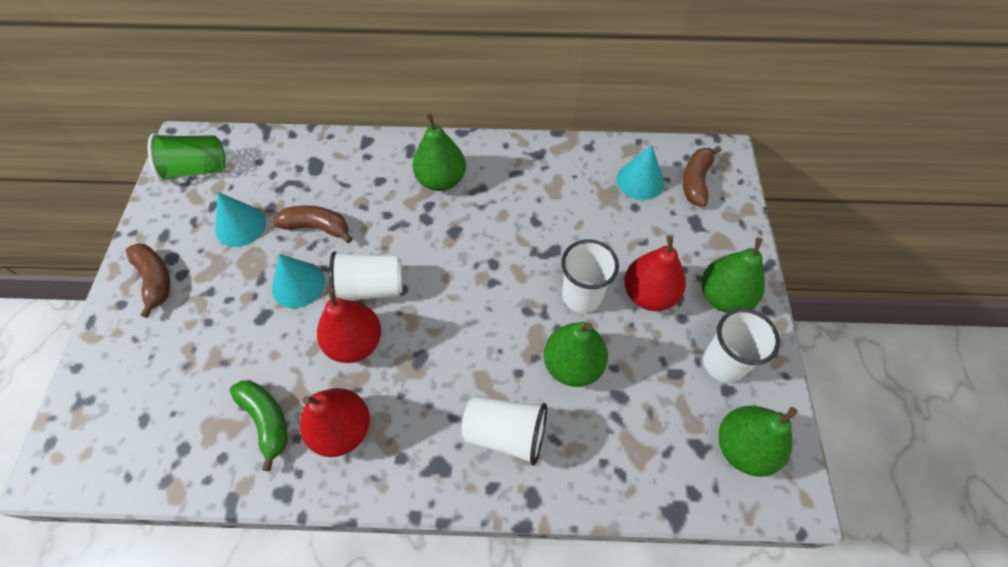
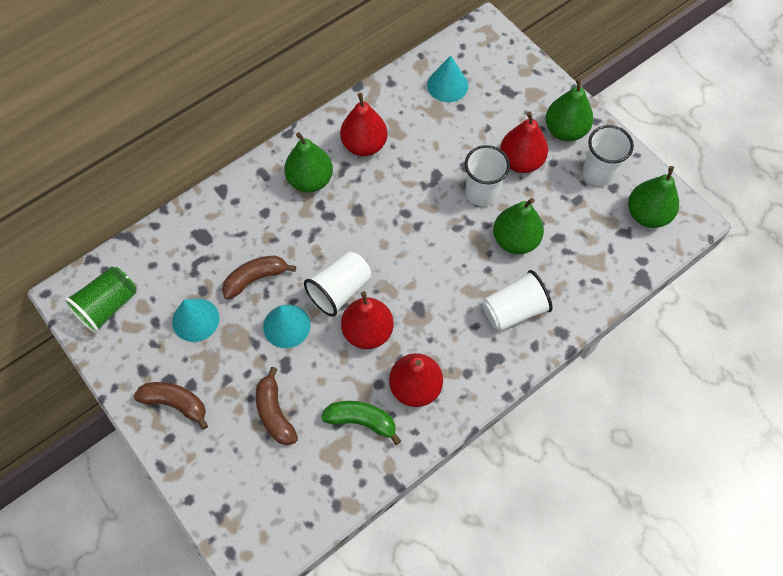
camera: 40 degrees left, 5 degrees up
(515, 182) = (364, 145): none -> red pear
(696, 181) = (483, 60): brown banana -> brown banana (275, 413)

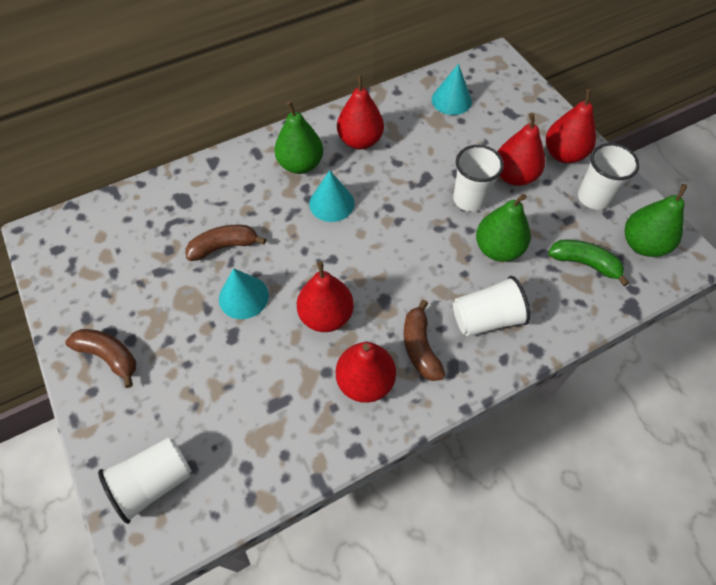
camera: 10 degrees right, 5 degrees down
(108, 306) = (72, 250): green cup -> none
(195, 319) = (154, 276): turquoise cone -> turquoise cone (331, 203)
(275, 413) = (208, 384): brown banana -> brown banana (420, 347)
(340, 290) = (306, 270): white cup -> white cup (154, 482)
(361, 421) = (299, 408): green banana -> green banana (584, 263)
(565, 130) = (563, 154): green pear -> red pear

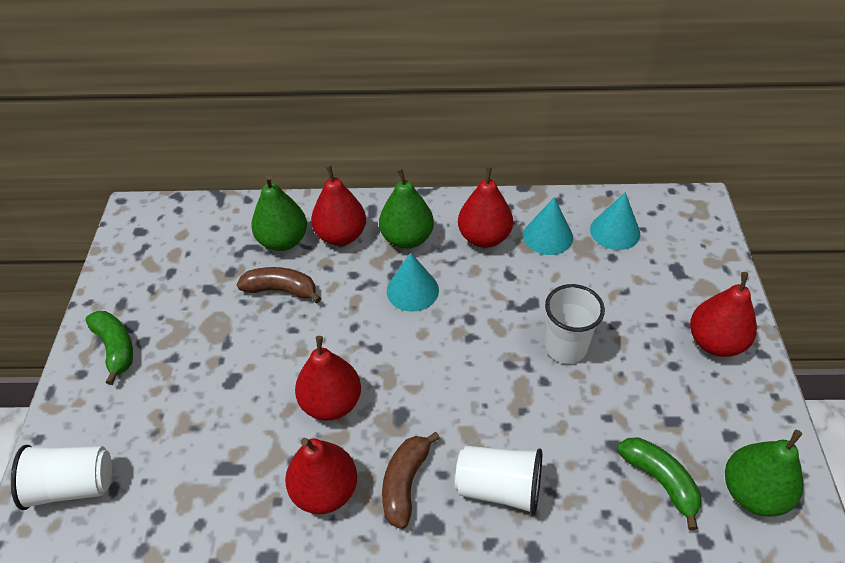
camera: 30 degrees right, 10 degrees down
(109, 356) = (116, 348): brown banana -> green banana
(243, 297) = (266, 347): turquoise cone -> turquoise cone (548, 236)
(498, 249) = (563, 416): green pear -> green pear (283, 241)
(514, 176) = (636, 343): red pear -> red pear (341, 235)
(594, 197) = (722, 408): white cup -> none

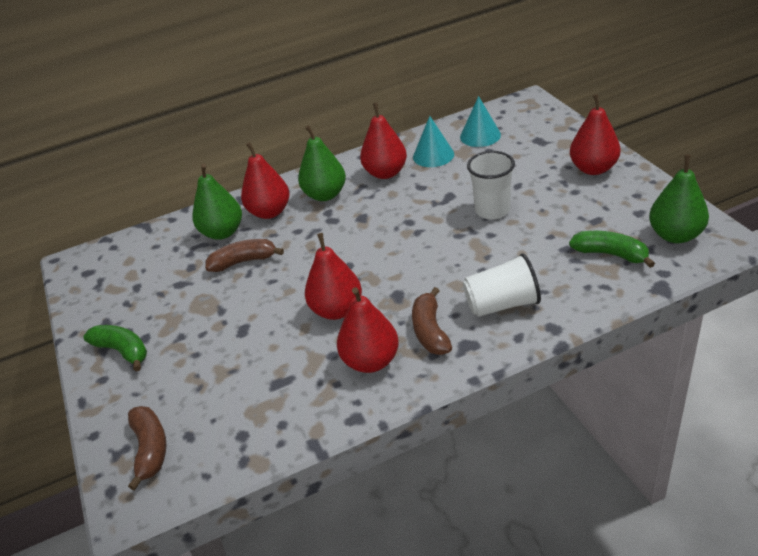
camera: 20 degrees left, 10 degrees down
(73, 485) = (150, 449): white cup -> brown banana
(412, 290) = (352, 222): turquoise cone -> none

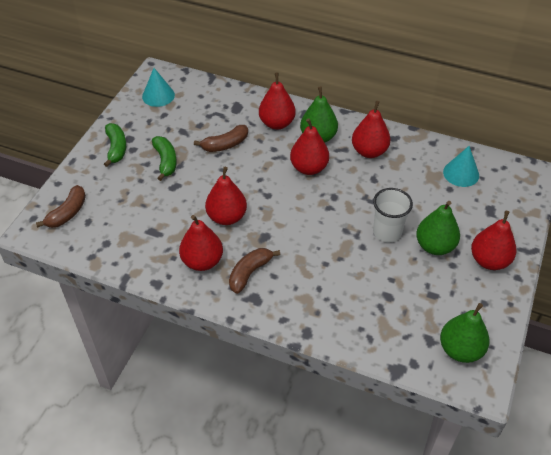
camera: 40 degrees right, 10 degrees up
(222, 232) = (239, 116): green pear -> green pear (434, 246)
(244, 261) = (225, 145): brown banana -> brown banana turned 120 degrees clockwise
(353, 219) = (309, 168): none -> red pear
(433, 155) = (412, 163): turquoise cone -> turquoise cone (158, 95)
(502, 304) = (303, 294): white cup -> none
(610, 254) = (404, 323): green banana -> green banana (165, 161)

